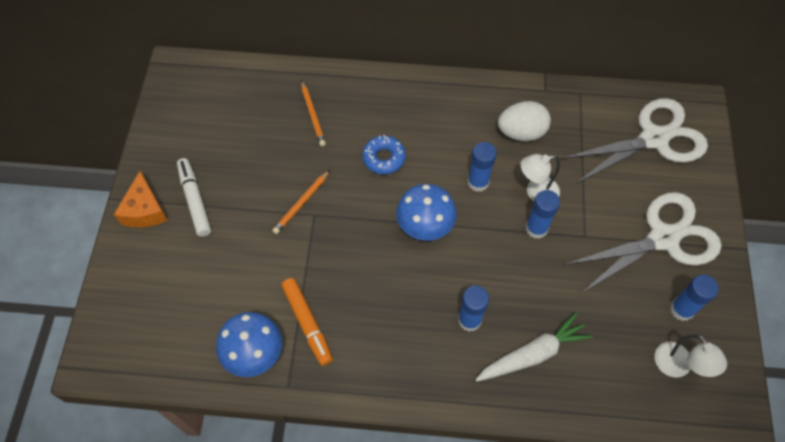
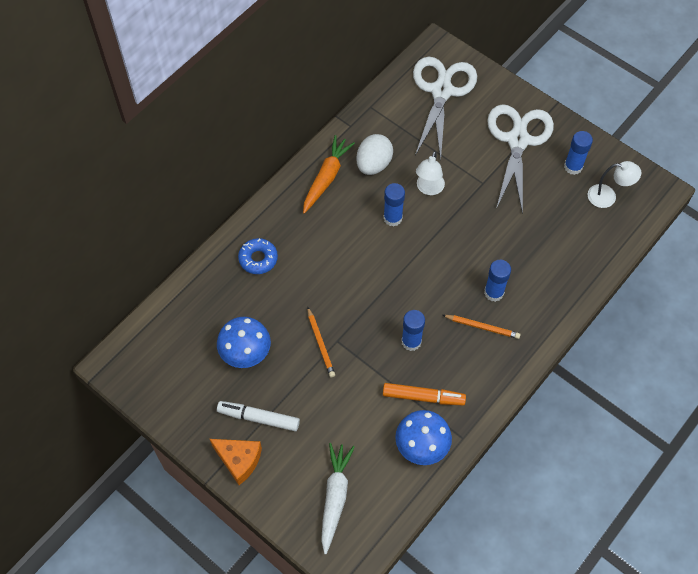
camera: 55 degrees left, 0 degrees up
(313, 115) = (246, 289): orange pencil -> orange pencil (482, 327)
(384, 158) = (325, 265): blue donut -> blue donut (258, 259)
(425, 226) = (402, 274): blue mushroom -> blue mushroom (245, 353)
(474, 105) = (326, 177): none -> orange carrot
(533, 354) = (544, 271): white carrot -> white carrot (335, 497)
(536, 228) = (456, 207): blue glue stick -> blue glue stick (411, 341)

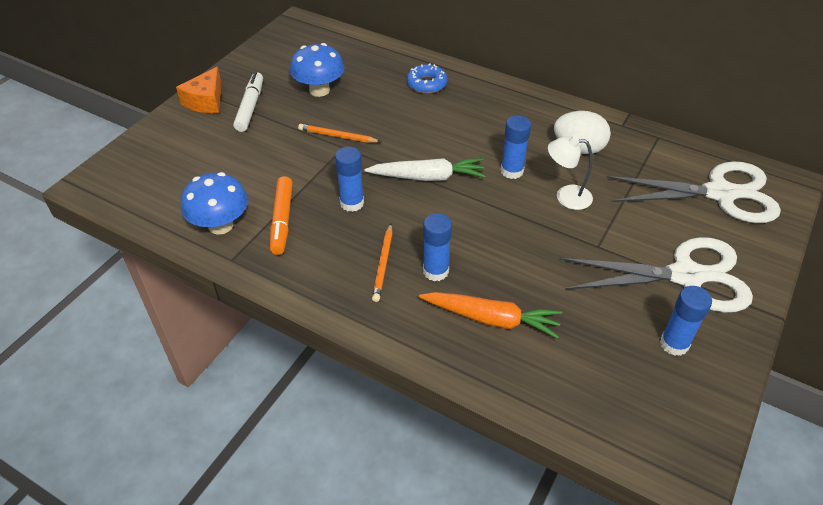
camera: 80 degrees right, 15 degrees down
(320, 344) = (337, 136): orange pencil -> orange pencil turned 45 degrees clockwise
(326, 177) = (544, 116): orange carrot -> orange carrot (492, 319)
(335, 497) = (164, 166): white carrot -> white carrot (428, 177)
(608, 197) = (641, 393): white lamp -> none

